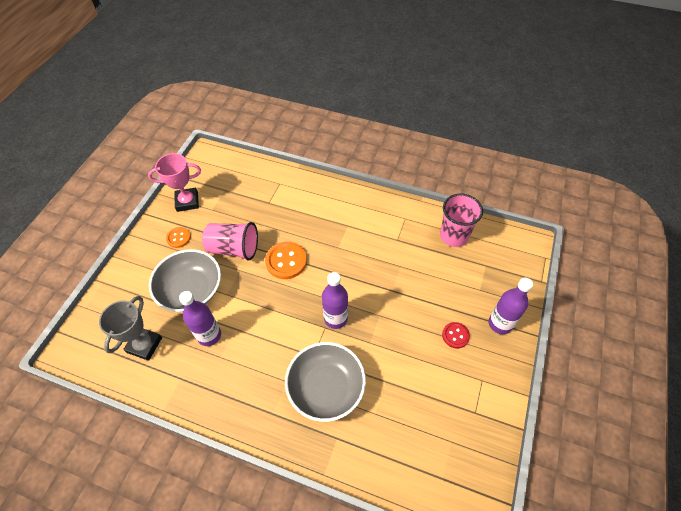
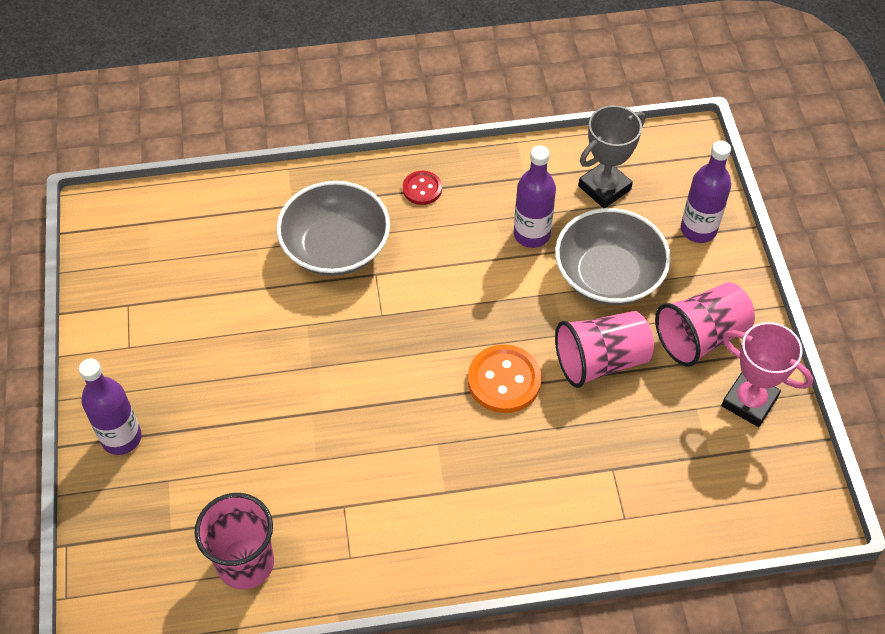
camera: 150 degrees right, 0 degrees up
(144, 345) = (604, 188): grey trophy -> grey trophy turned 60 degrees clockwise
(178, 238) = (701, 336): orange button -> pink cup
(187, 202) = (749, 401): pink trophy -> pink trophy turned 75 degrees clockwise
(335, 318) = (373, 333): purple bottle -> purple bottle (698, 230)
(455, 335) = (185, 389): red button -> red button (422, 189)

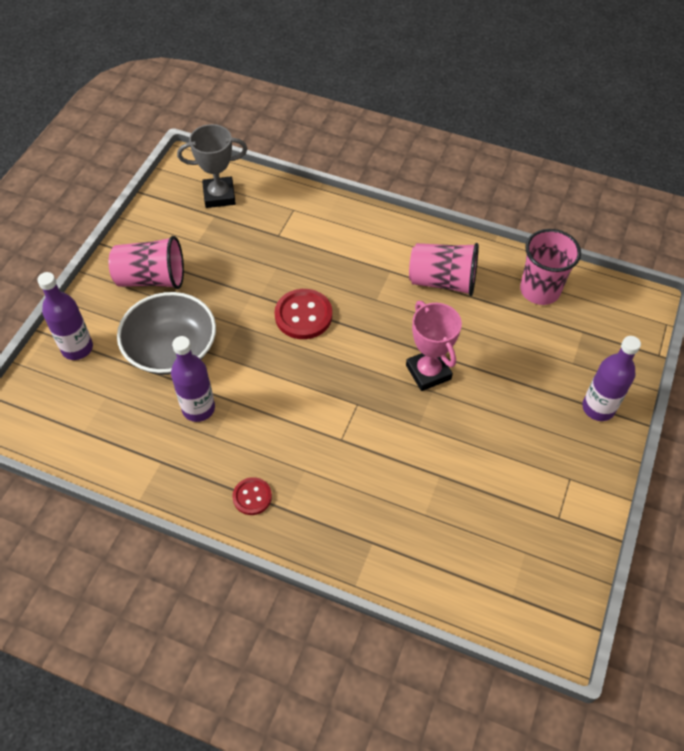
camera: 150 degrees left, 0 degrees up
(335, 247) = (358, 480): grey bowl -> none
(504, 380) = (303, 315): orange button -> red button
(601, 361) = (230, 296): pink cup -> pink cup (442, 281)
(604, 188) = (109, 417): grey trophy -> grey trophy (219, 195)
(749, 401) = (162, 230): pink trophy -> pink trophy (428, 372)

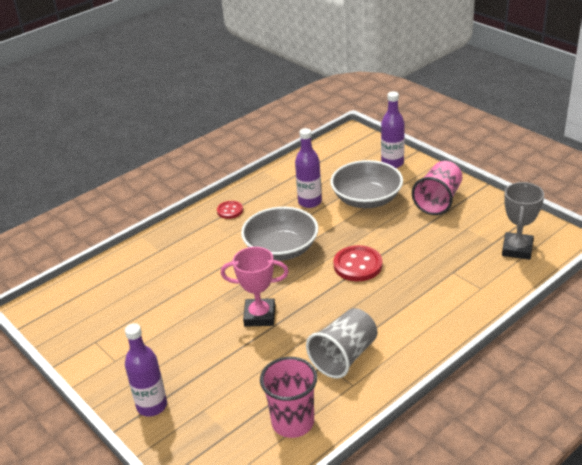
camera: 120 degrees right, 20 degrees down
(308, 400) = (281, 249): none -> grey bowl
(442, 281) = (344, 356): pink cup -> grey cup

